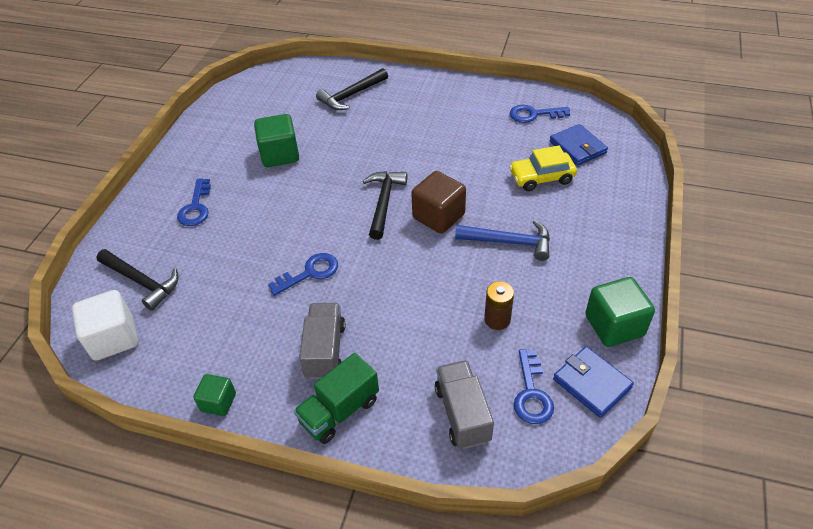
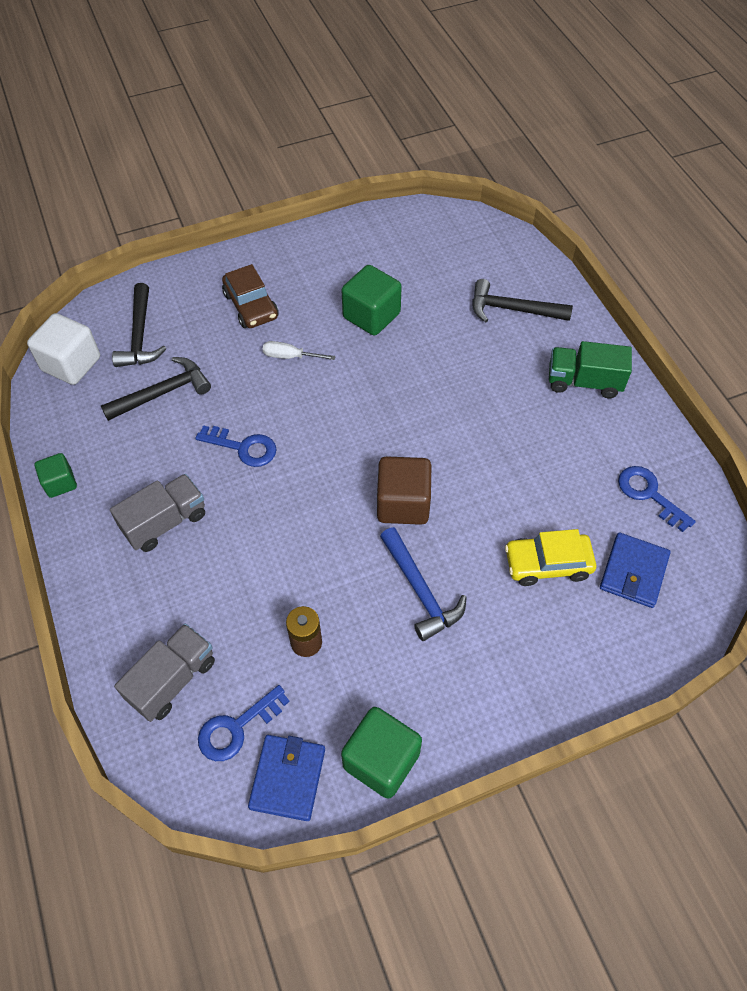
camera: 50 degrees right, 10 degrees up
(196, 207) = (251, 306): blue key -> brown car
(264, 209) = (290, 356): none -> white screwdriver
(339, 411) = (110, 578): green truck -> green truck (584, 382)
(384, 202) = (382, 444): black hammer -> black hammer (163, 392)
(541, 177) = (547, 564): yellow car -> yellow car turned 45 degrees counterclockwise

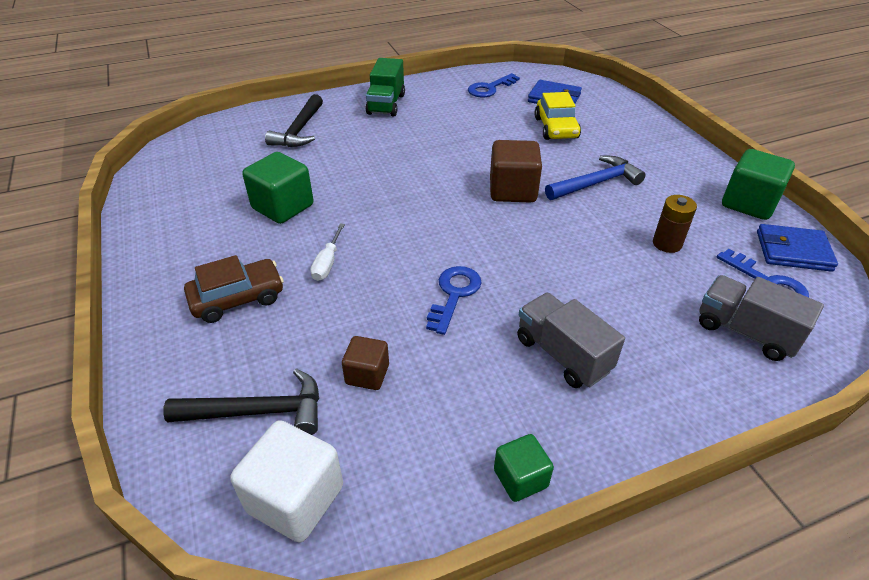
camera: 90 degrees left, 15 degrees down
(163, 392) = (367, 374): black hammer -> brown cube

